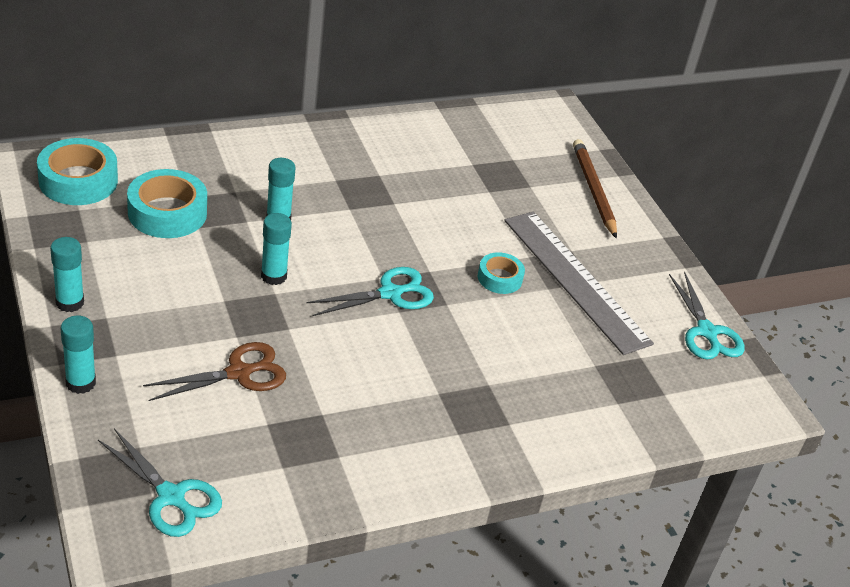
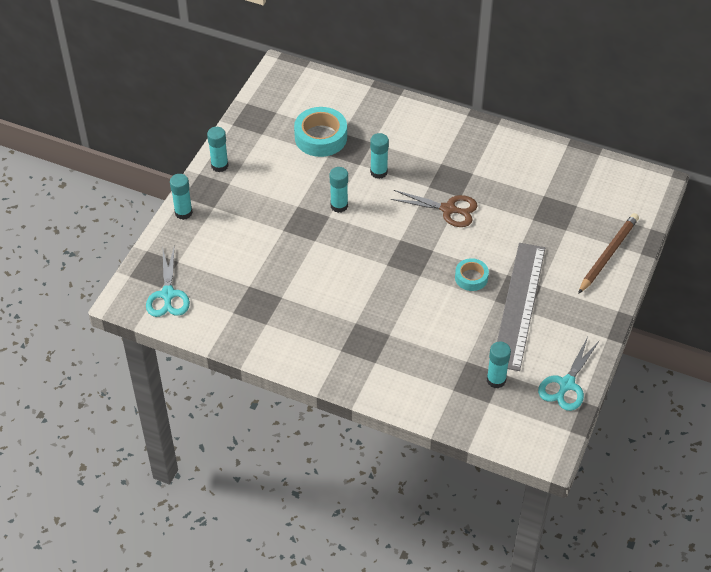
camera: 50 degrees right, 10 degrees up
(78, 181) = (292, 94): turquoise tape -> none
(238, 373) = (263, 251): brown scissors -> brown scissors (448, 209)
(390, 293) = (393, 251): turquoise scissors -> none
(644, 367) = (496, 380): none -> turquoise glue stick

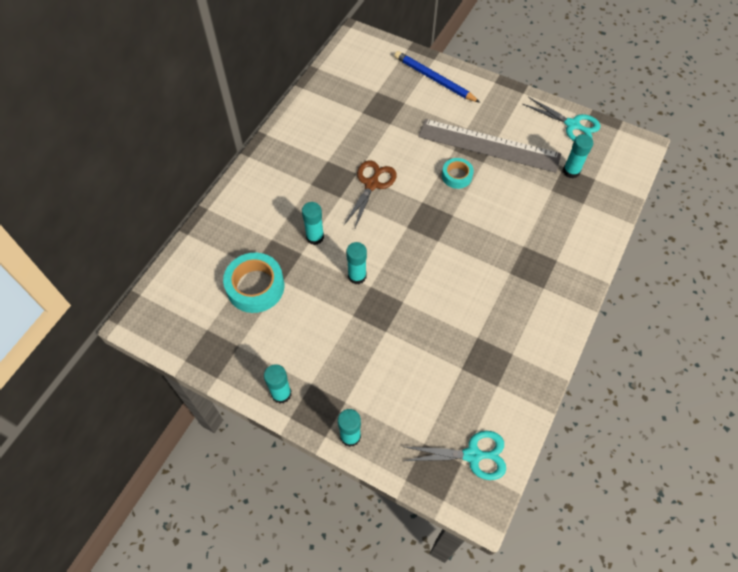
camera: 85 degrees left, 10 degrees up
(608, 254) = (434, 79): brown pencil -> blue pencil

